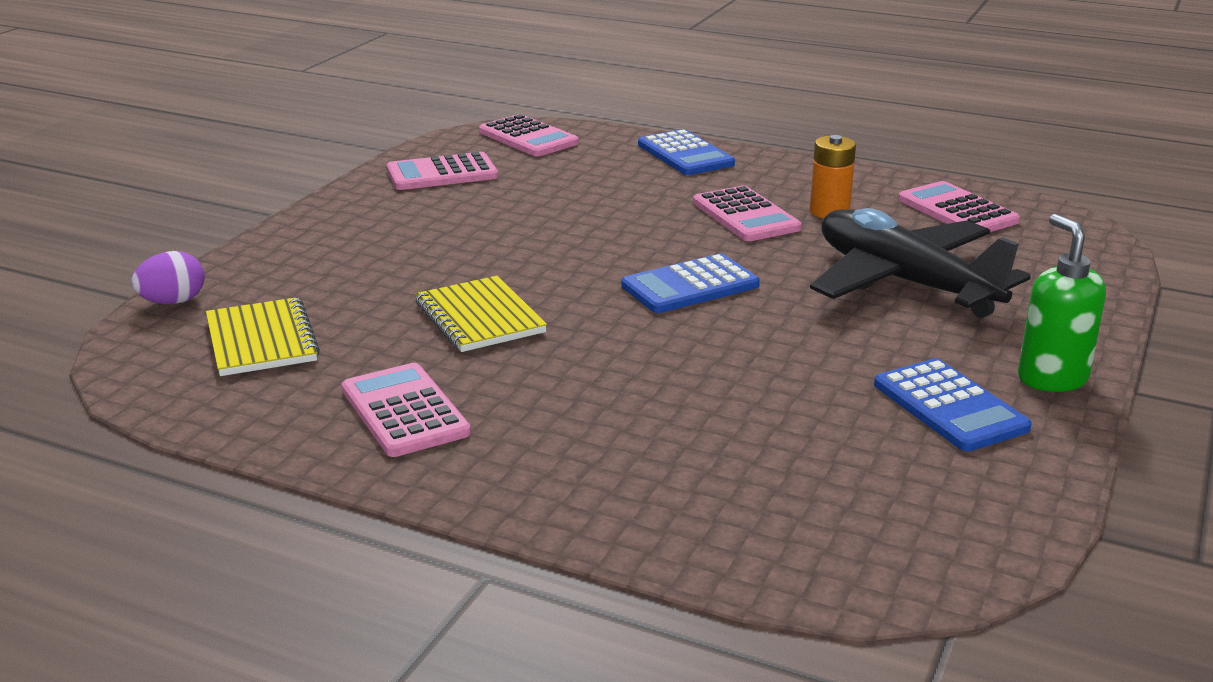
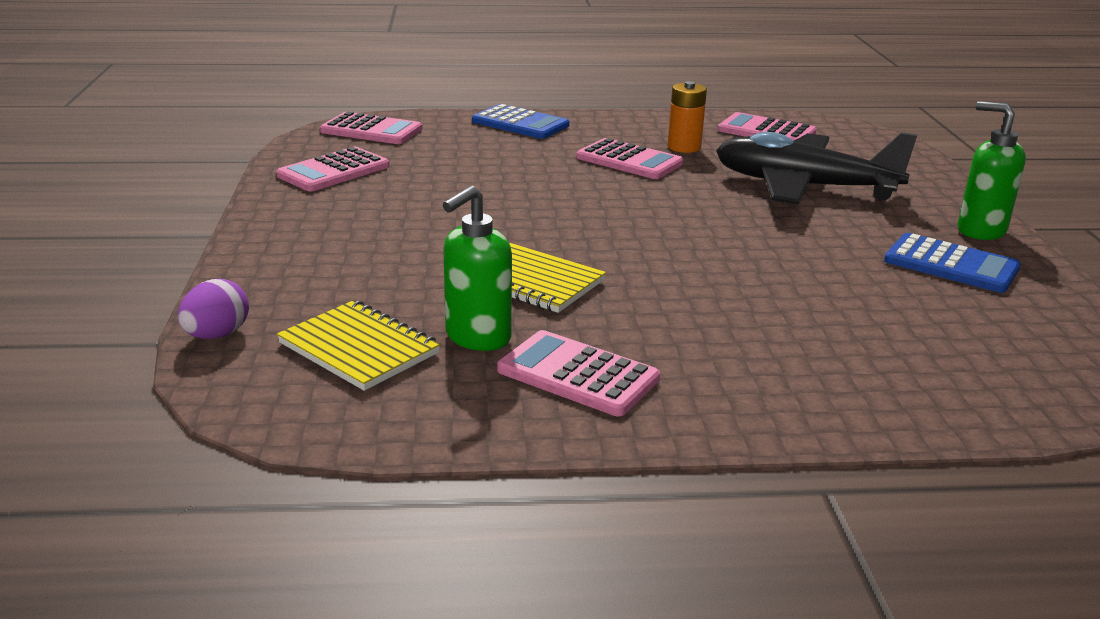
camera: 30 degrees left, 0 degrees up
(365, 356) = (477, 337): none -> green soap dispenser
(690, 286) = (662, 220): blue calculator -> none

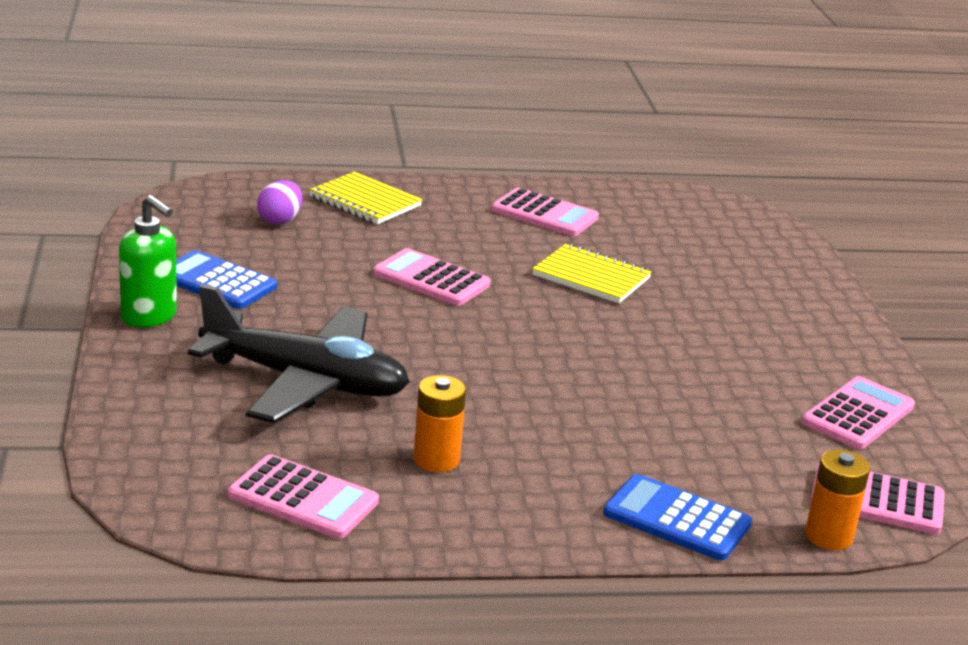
camera: 175 degrees right, 0 degrees up
(217, 335) = (797, 245): purple egg -> purple egg (280, 220)
(359, 348) = (695, 234): yellow notebook -> yellow notebook (365, 201)
(422, 117) = (828, 536): none -> orange battery
(477, 337) = (618, 238): green soap dispenser -> none
(629, 161) = (512, 431): pink calculator -> pink calculator (431, 279)

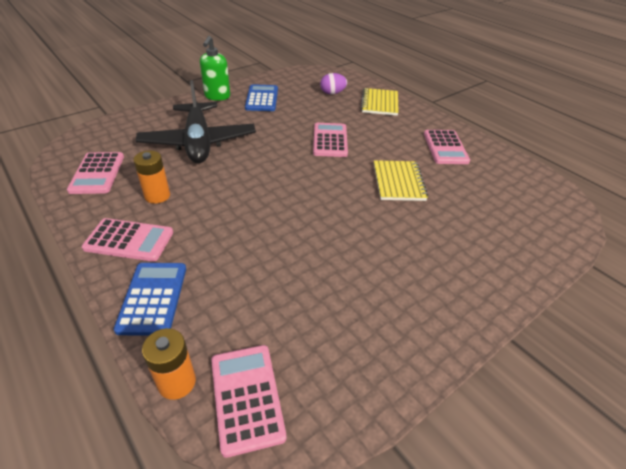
camera: 60 degrees right, 15 degrees up
(858, 415) = (362, 349): pink calculator -> pink calculator (129, 240)

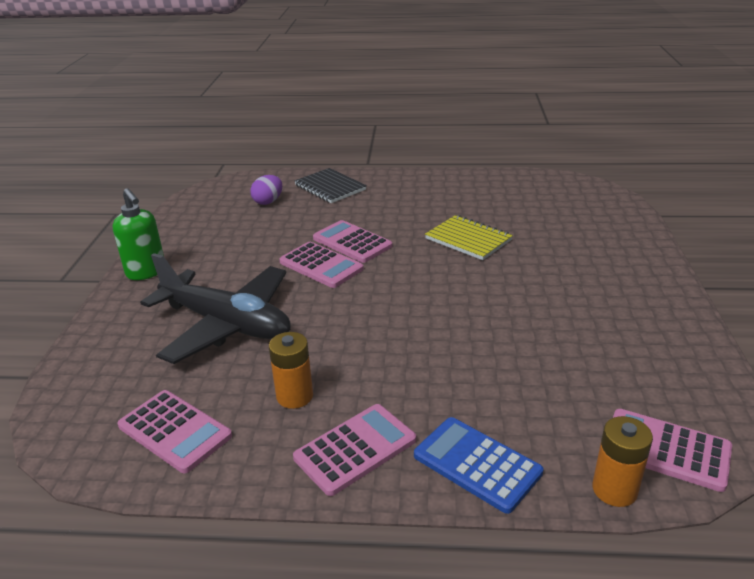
camera: 45 degrees left, 10 degrees down
(262, 99) = (205, 245): blue calculator -> none
(379, 103) = (330, 187): yellow notebook -> black notebook
(445, 147) = (449, 193): pink calculator -> pink calculator (321, 265)

